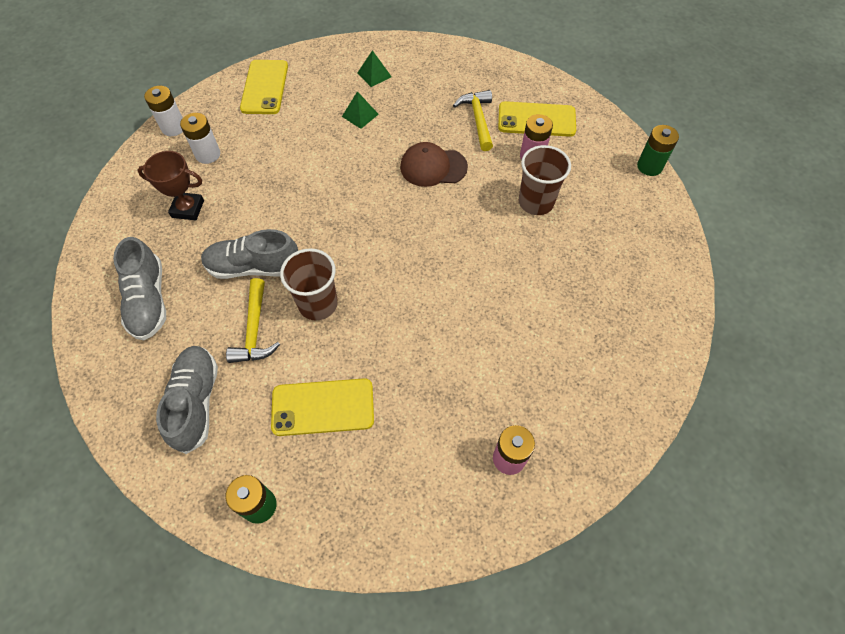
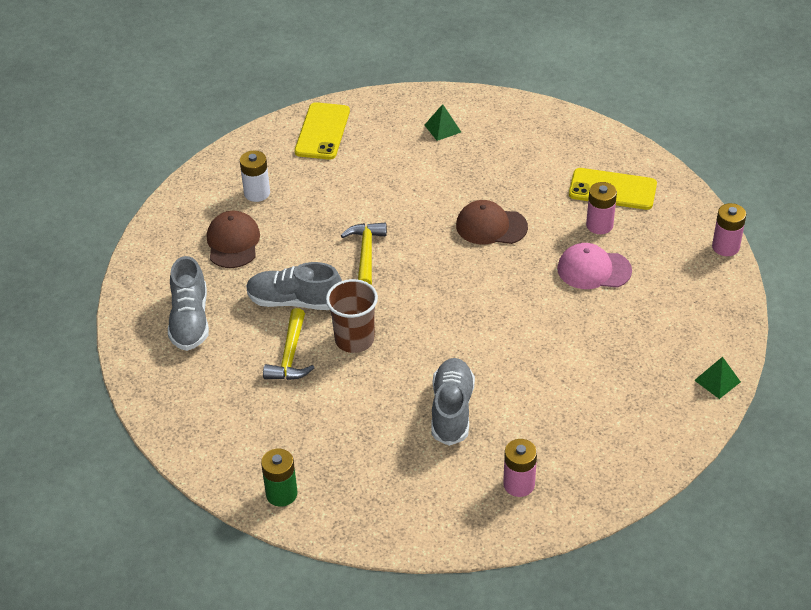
camera: 10 degrees right, 15 degrees down
(173, 127) = (223, 164): white battery -> none
(188, 209) = (233, 242): brown trophy -> brown cap
(196, 402) = (230, 408): grey shoe -> grey shoe (452, 410)
(323, 407) = (348, 425): yellow phone -> none
(360, 115) = (421, 168): green pyramid -> green pyramid (717, 381)
(478, 119) = (548, 183): yellow hammer -> yellow hammer (366, 253)
(536, 202) = (593, 270): brown cup -> pink cap
(649, 166) = (725, 247): green battery -> pink battery

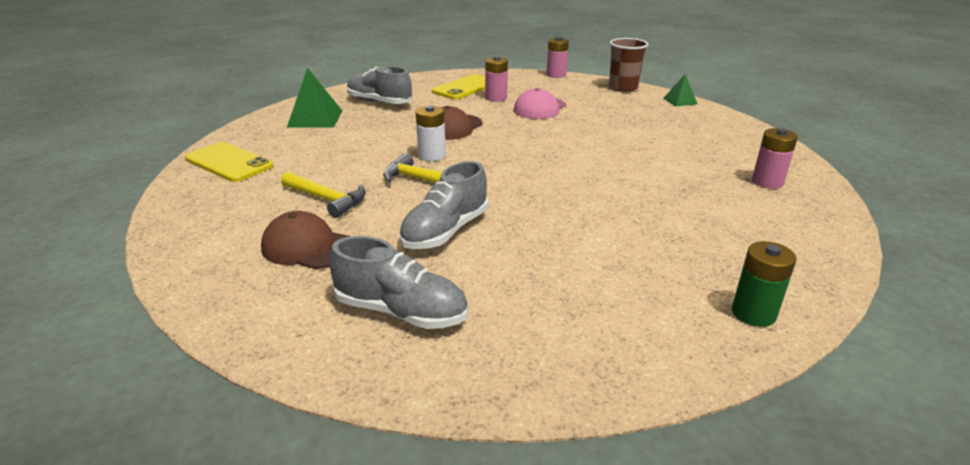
camera: 65 degrees left, 15 degrees down
(257, 193) = (254, 214): white battery -> white battery (432, 156)
(290, 356) = (527, 253): yellow hammer -> yellow hammer (327, 199)
(354, 339) = (533, 212): brown cup -> brown cup (623, 88)
(442, 128) = (315, 118): green pyramid -> green pyramid, size x1.72
(452, 410) = (662, 188): grey shoe -> grey shoe (379, 102)

